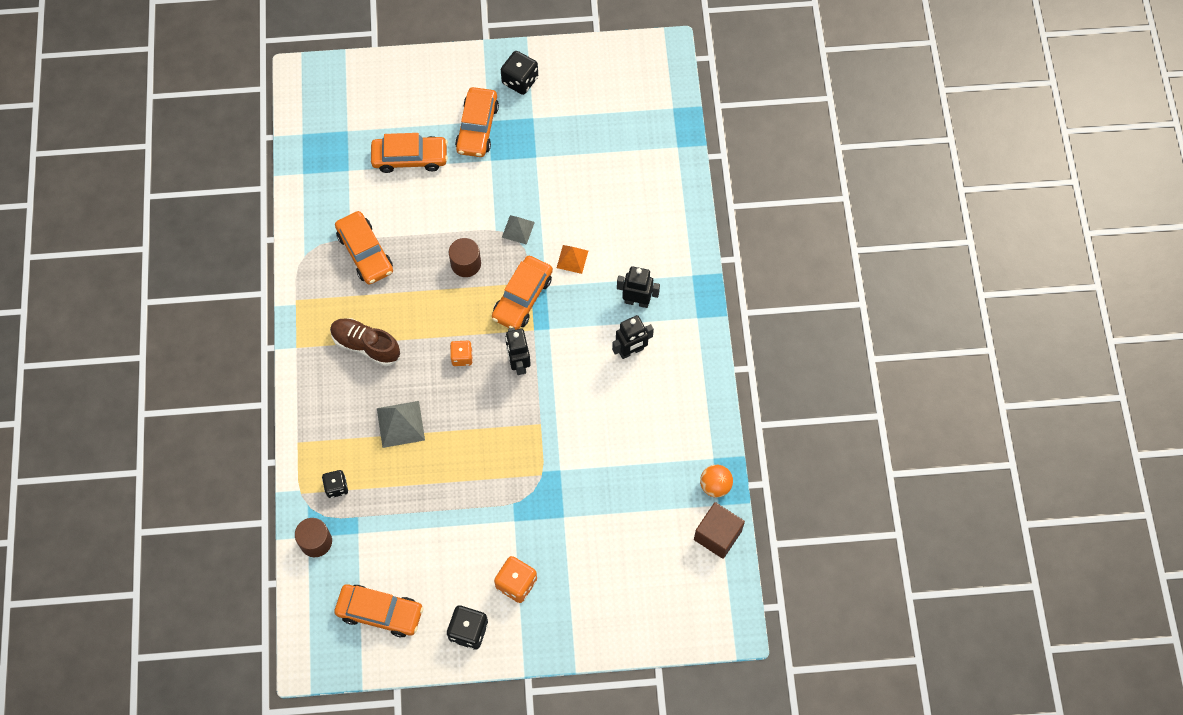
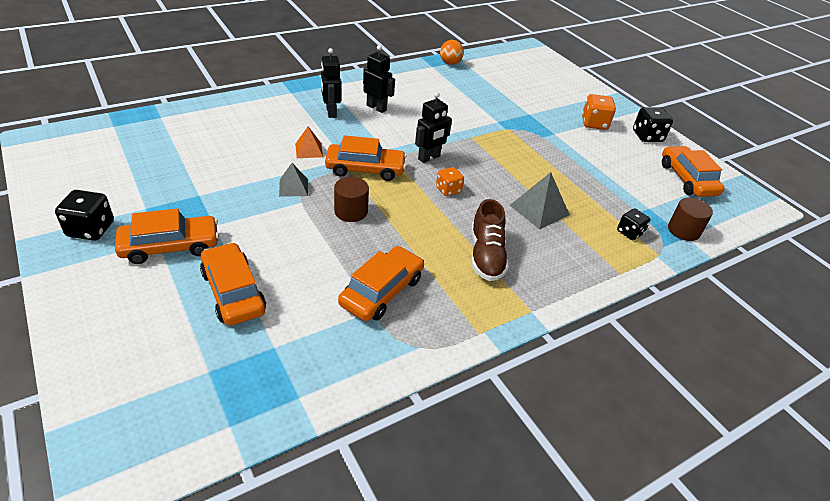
camera: 120 degrees left, 25 degrees down
(717, 535) = (481, 58): brown cube -> none

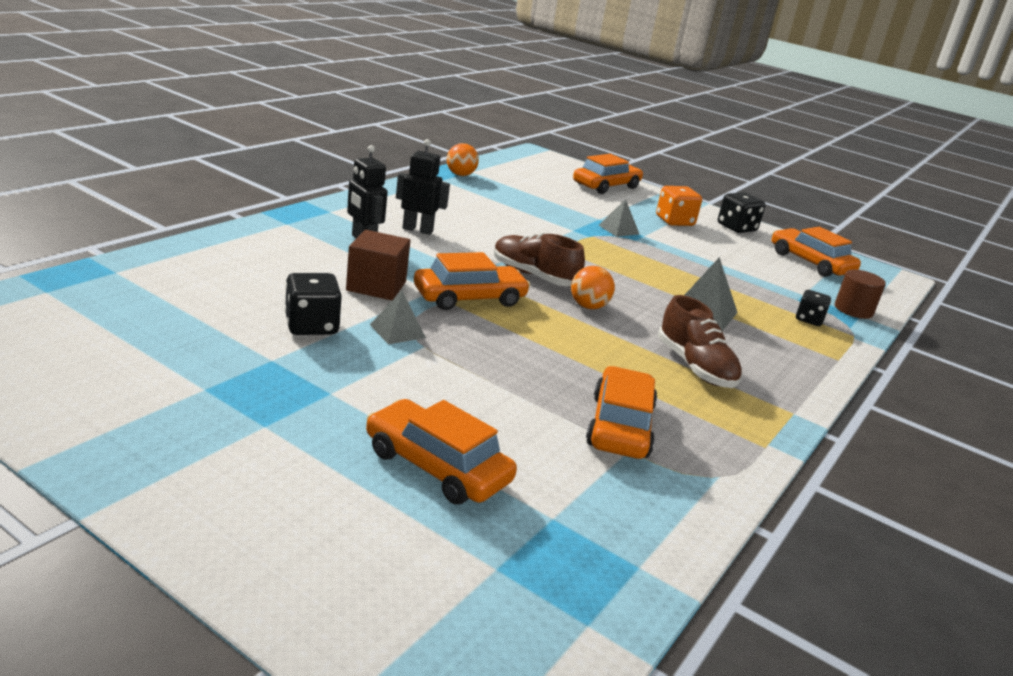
camera: 25 degrees left, 15 degrees down
(91, 229) = (141, 431): black dice -> black dice (311, 326)
(170, 246) = (291, 429): orange car -> orange car (606, 186)
(309, 150) = (376, 286): orange pyramid -> brown cube
(351, 211) = (498, 347): brown cylinder -> none
(429, 158) = (533, 276): black robot -> brown shoe
(448, 190) = (588, 306): orange dice -> orange ball
(536, 125) = (618, 229): none -> grey pyramid

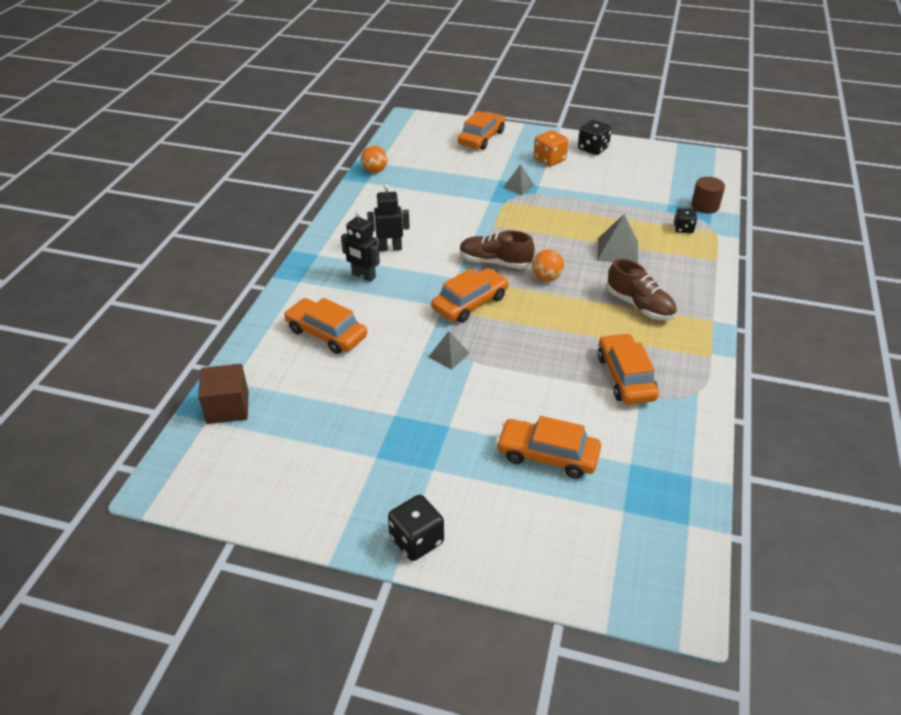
camera: 15 degrees left, 15 degrees up
(311, 326) = (394, 375): black dice -> black dice (417, 540)
(376, 286) = (405, 319): brown cube -> brown cube (228, 407)
(810, 263) = (657, 167): orange car -> orange car (326, 333)

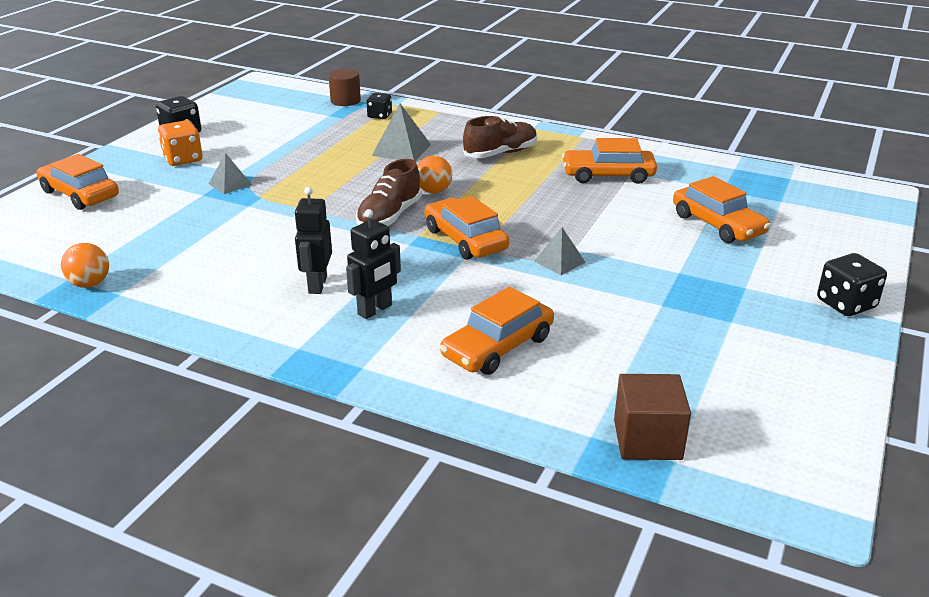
camera: 80 degrees left, 10 degrees down
(547, 455) = (717, 224): orange car -> orange car turned 60 degrees counterclockwise

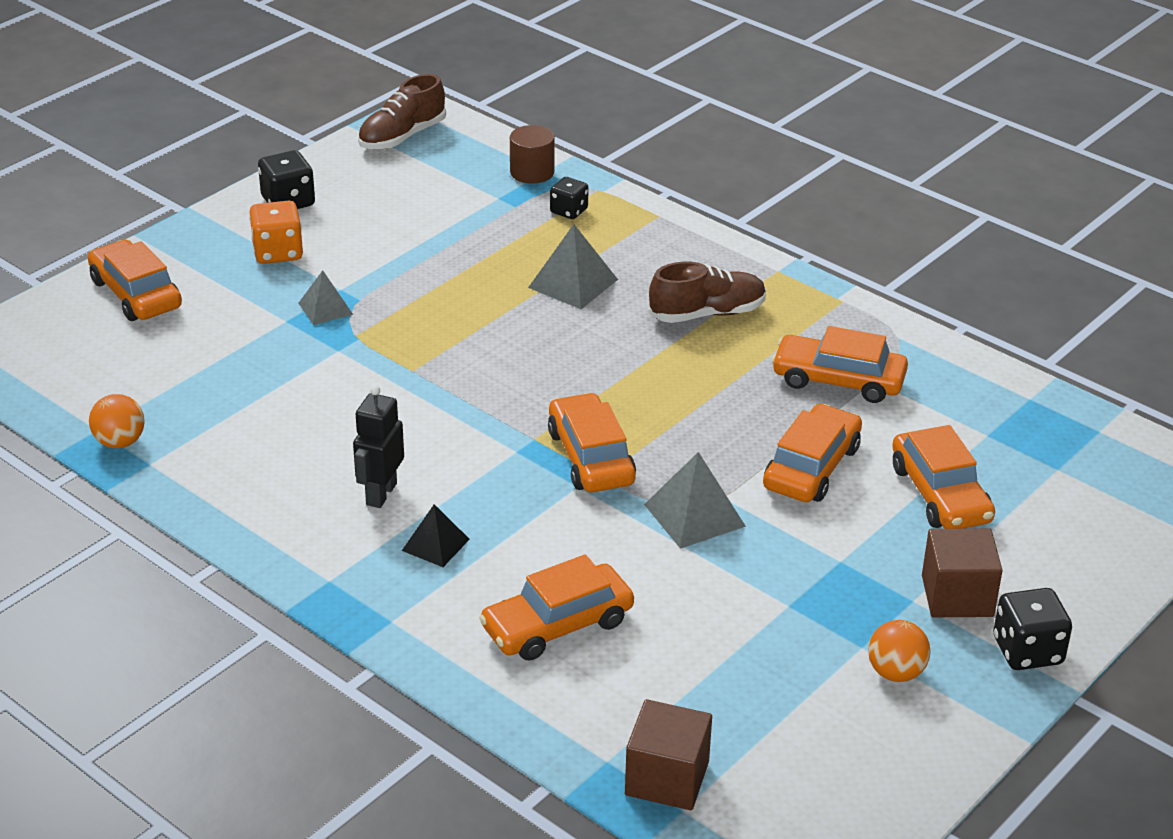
camera: 15 degrees right, 5 degrees up
(375, 310) = (435, 544): black robot -> black pyramid
(389, 216) = (510, 401): brown shoe -> brown shoe (402, 137)
(433, 191) = (585, 367): orange ball -> orange ball (896, 672)
(559, 261) = (694, 515): grey pyramid -> grey pyramid, size x1.55
(622, 223) = (811, 467): none -> orange car
(773, 279) = (957, 596): none -> brown cube

